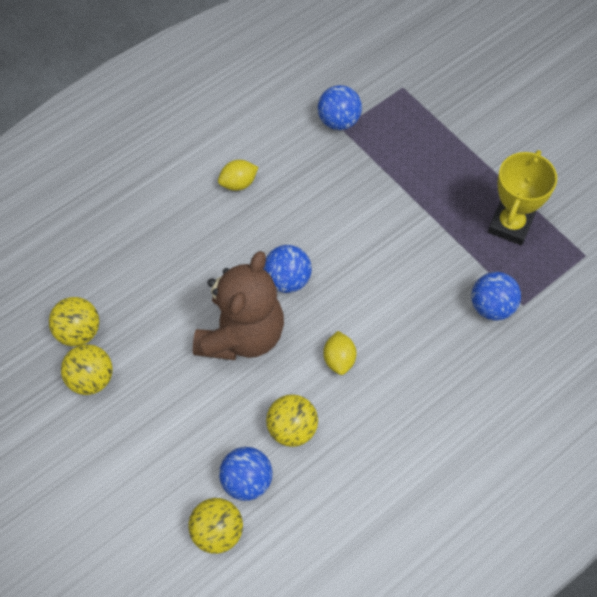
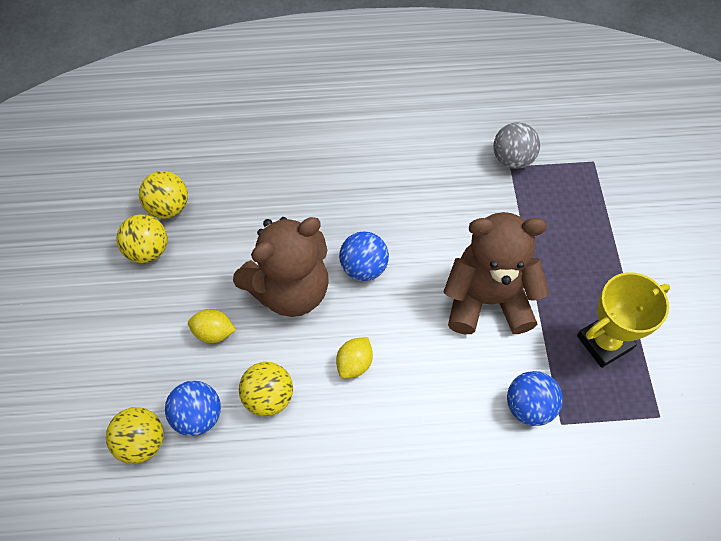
camera: 35 degrees right, 0 degrees up
(238, 183) = (386, 162): yellow lemon -> yellow lemon (214, 332)
(338, 121) = (512, 159): blue ball -> grey ball
(403, 246) = (487, 299): none -> brown teddy bear

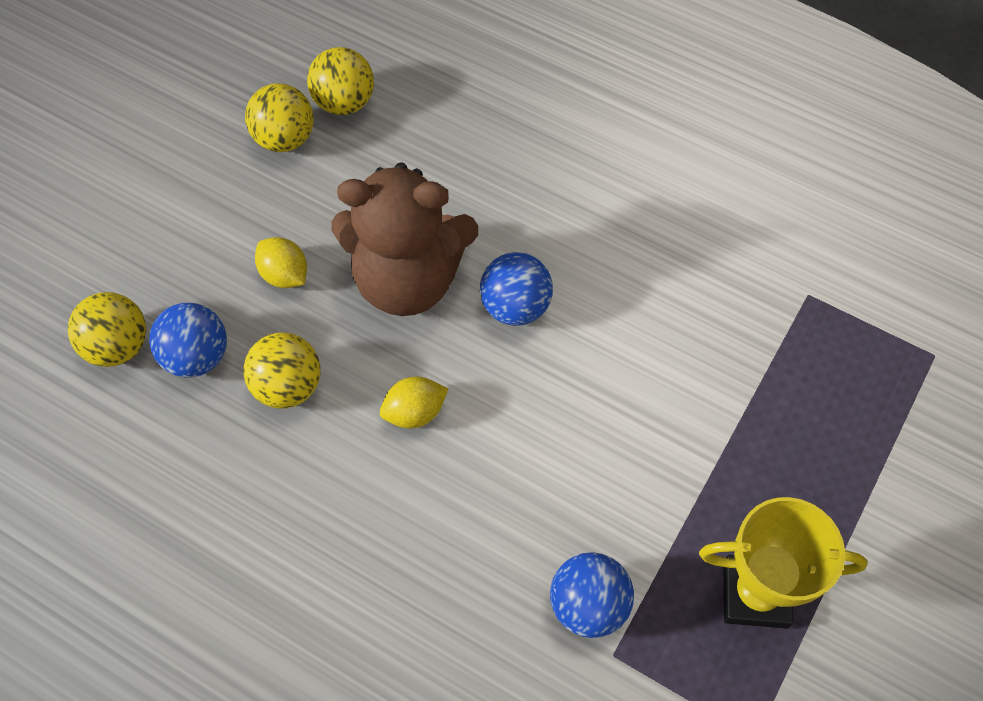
camera: 35 degrees right, 0 degrees up
(487, 299) = (641, 442): brown teddy bear -> none
(512, 159) = (819, 286): grey ball -> none

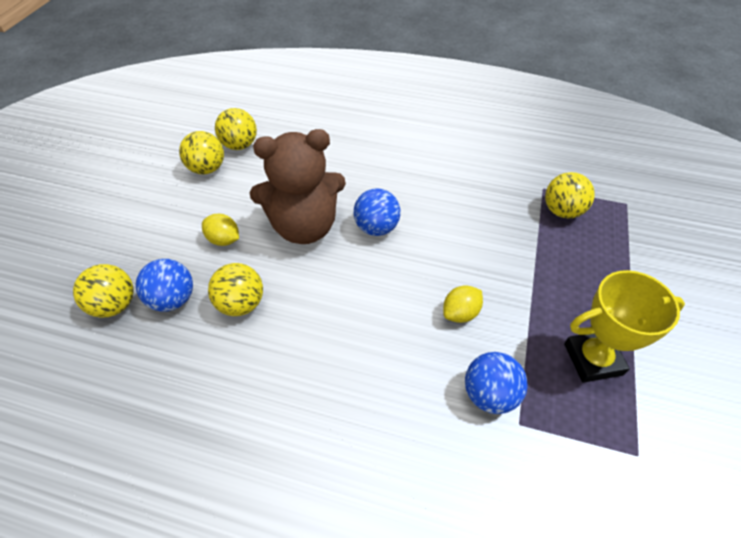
camera: 15 degrees left, 10 degrees down
(415, 412) = (332, 301): yellow lemon -> yellow lemon (460, 313)
(820, 344) = (562, 211): none -> yellow ball

